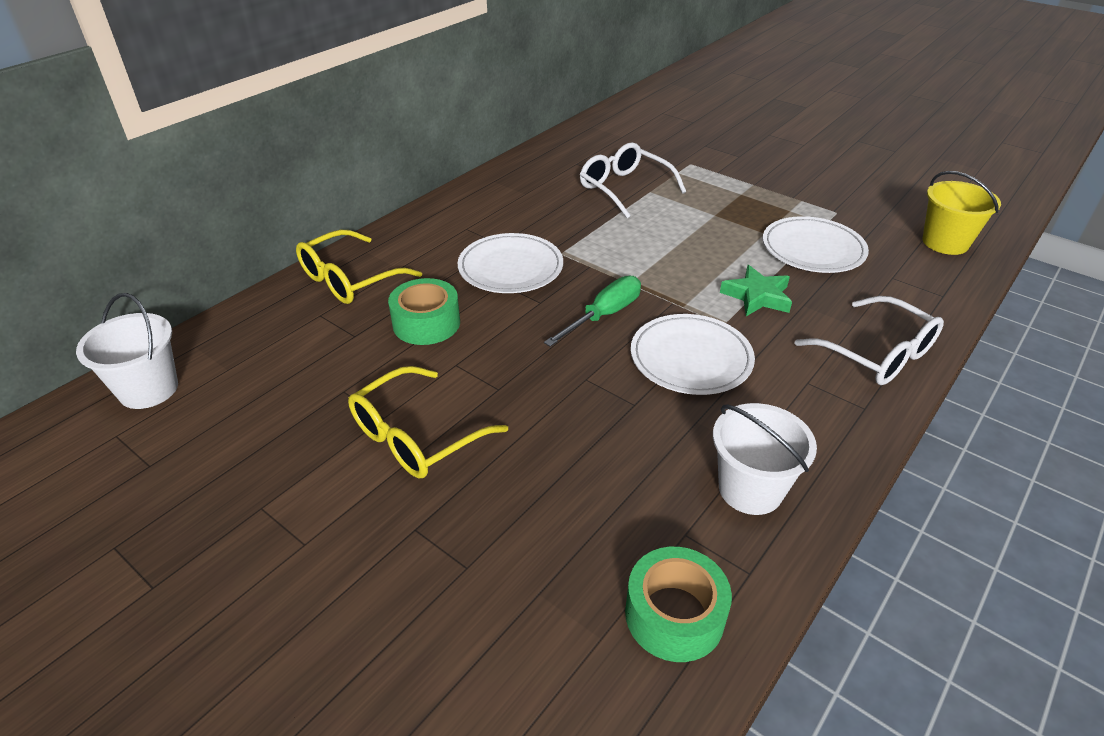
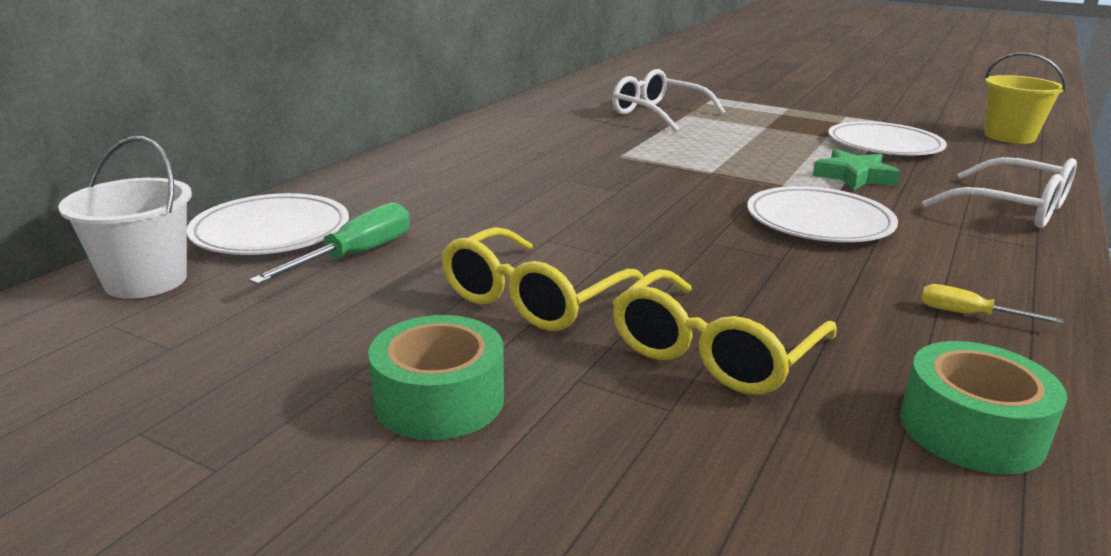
camera: 10 degrees left, 15 degrees down
(349, 279) = (380, 183): yellow glasses -> yellow glasses (713, 353)
(426, 323) = (493, 211): green tape -> green tape (439, 399)
(510, 268) = (568, 168): white plate -> white plate (271, 231)
(603, 315) = (698, 196): green screwdriver -> green screwdriver (355, 255)
(750, 489) = (969, 315): white bucket -> yellow screwdriver

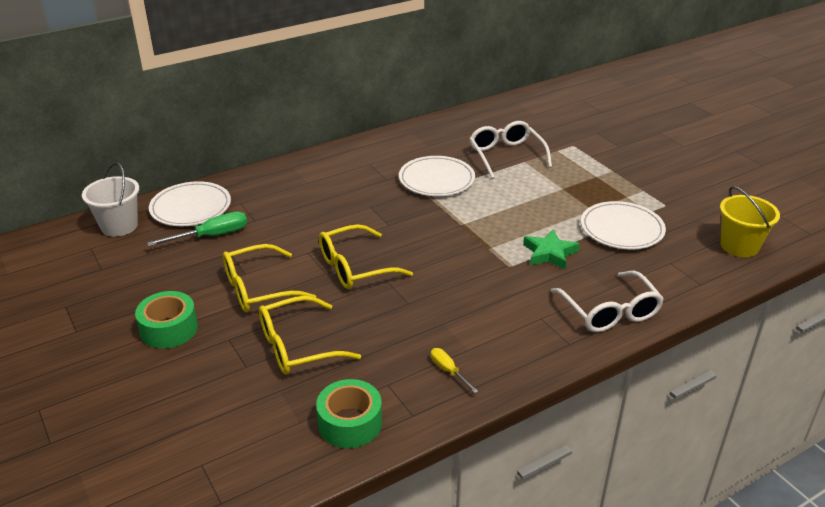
camera: 30 degrees right, 10 degrees up
(645, 240) = (355, 267): none -> yellow glasses
(819, 221) = (468, 284): white plate -> white plate (436, 180)

